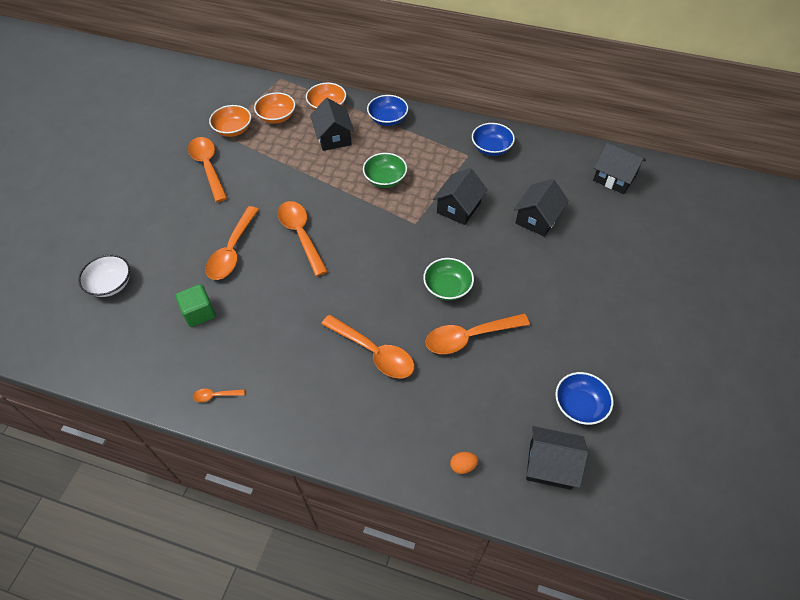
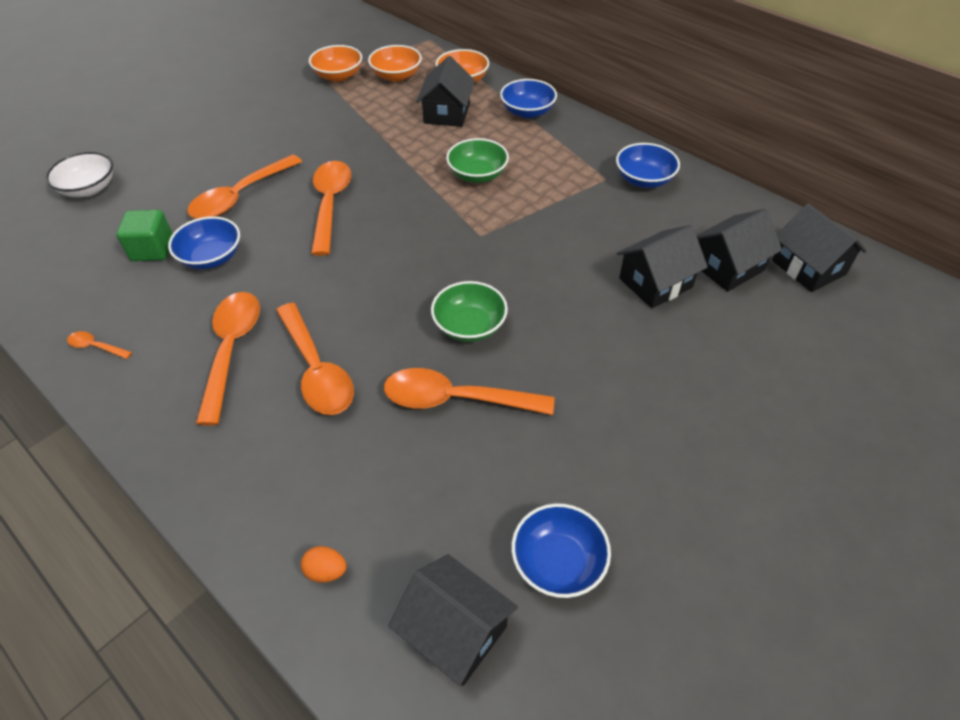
camera: 25 degrees right, 5 degrees down
(208, 167) = (282, 104): orange spoon -> orange spoon (231, 350)
(246, 303) = (211, 257): none -> blue bowl
(458, 208) = (551, 235): black house -> black house (728, 267)

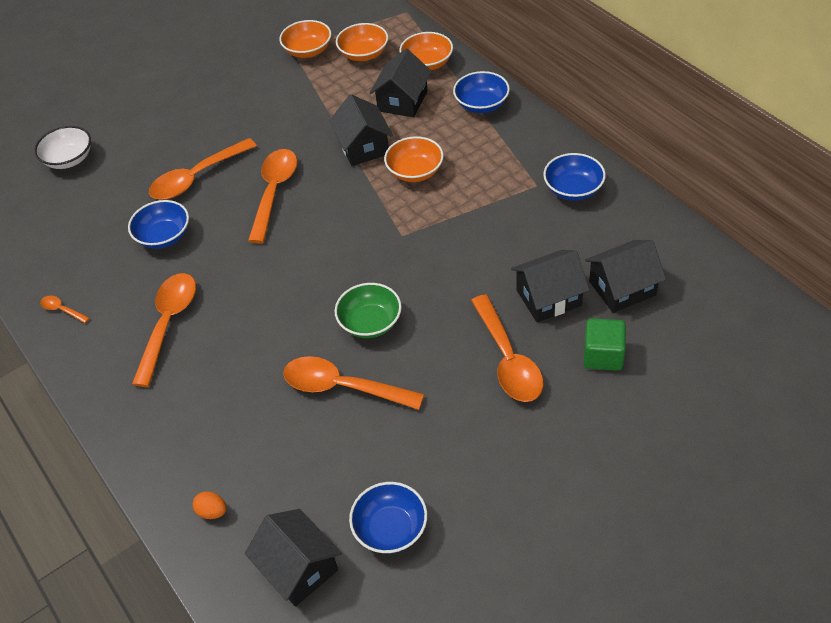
camera: 15 degrees right, 0 degrees up
(153, 249) = (116, 224): green cube -> green cube (603, 355)
(317, 370) = (234, 349): orange spoon -> orange spoon (508, 359)
(477, 175) = (415, 171): green bowl -> orange bowl
(808, 267) = (700, 296): black house -> black house (363, 146)

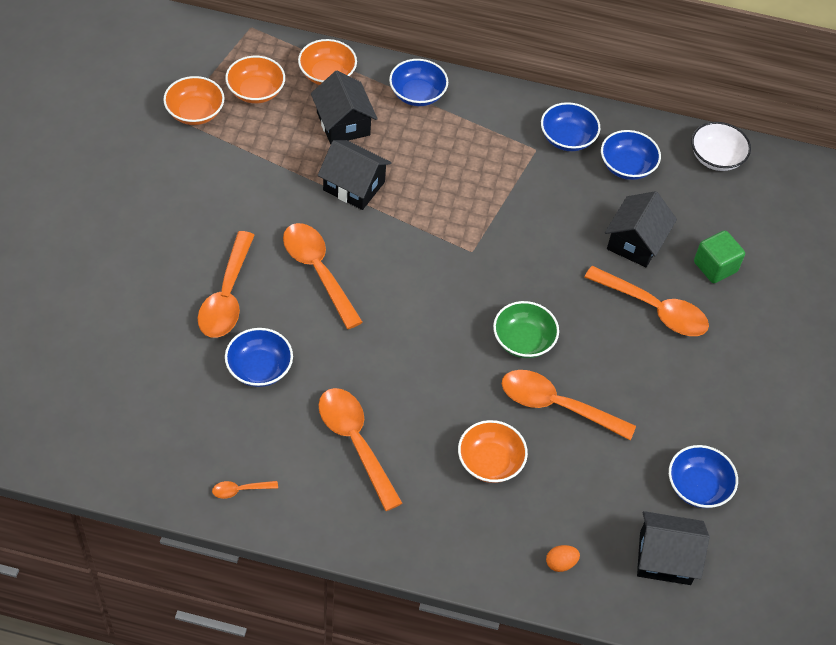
camera: 50 degrees left, 5 degrees up
(69, 159) = (68, 347): white bowl -> white bowl (716, 158)
(342, 387) = (556, 405): orange spoon -> orange spoon turned 45 degrees clockwise
(415, 171) = (424, 187): orange bowl -> orange bowl (490, 462)
(605, 234) = (627, 166): none -> blue bowl
(622, 288) = (679, 205): black house -> none

